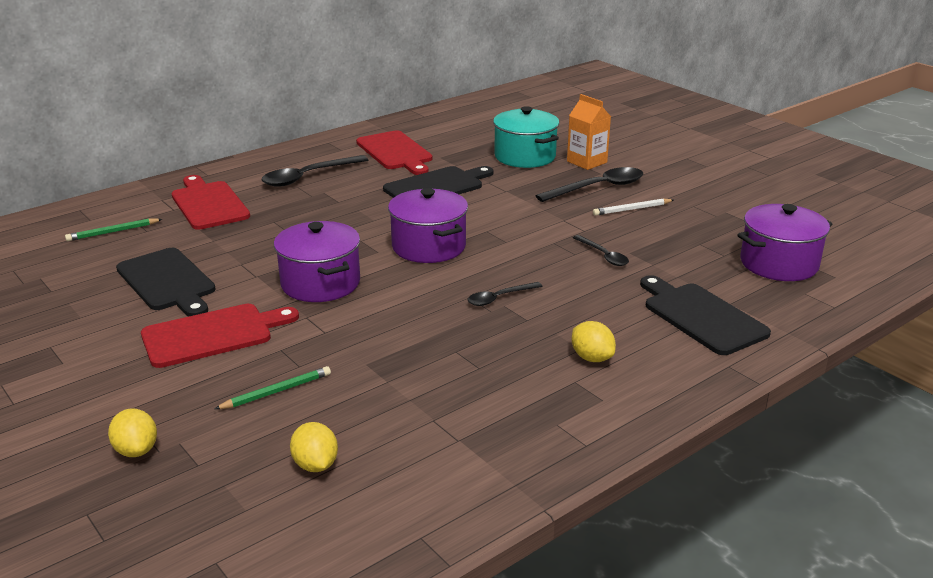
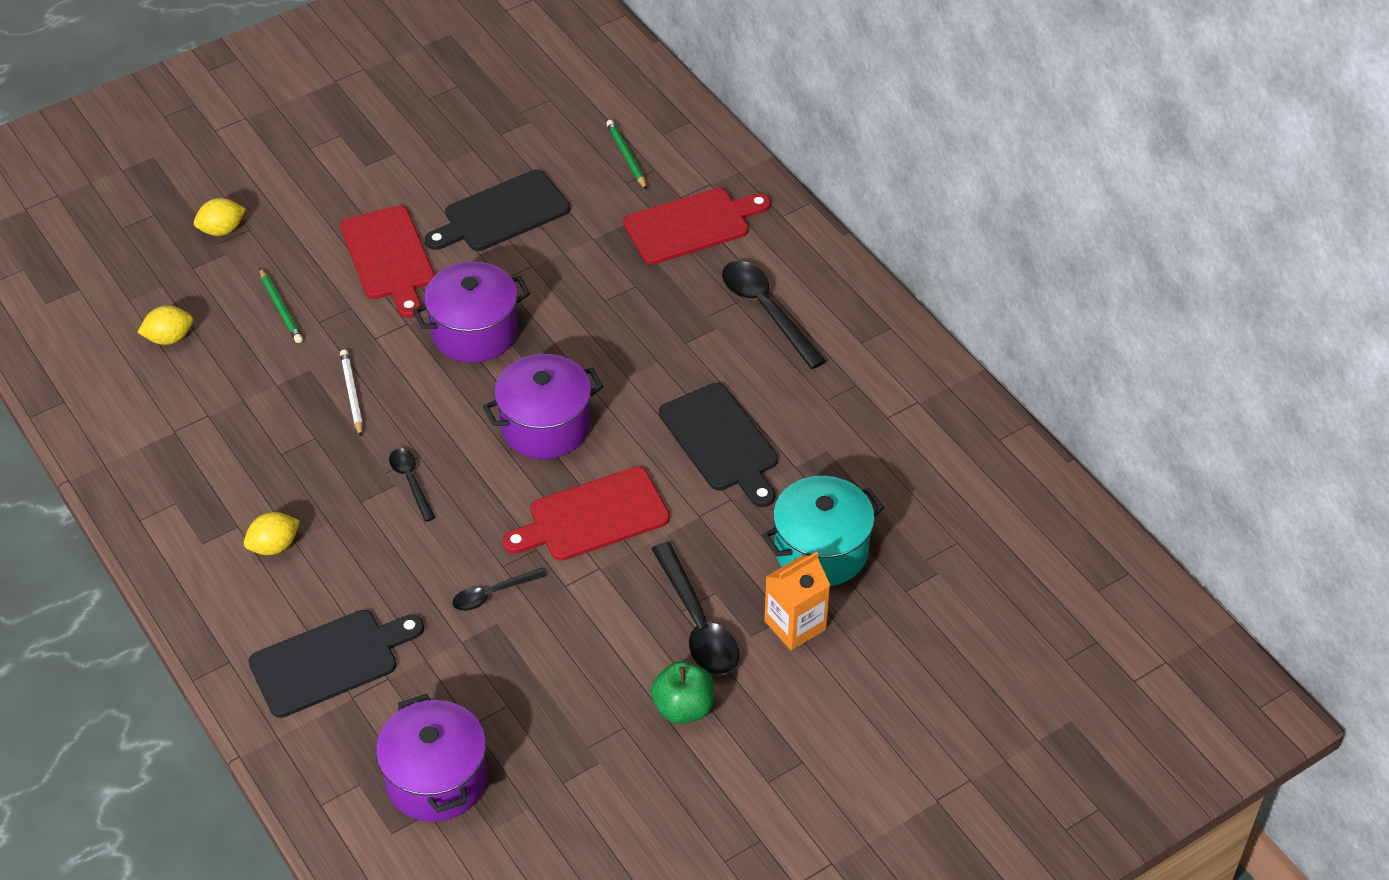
camera: 95 degrees right, 20 degrees up
(396, 152) = (847, 401): red cutting board -> red cutting board (593, 517)
(632, 209) = (621, 650): white pencil -> white pencil (352, 394)
(667, 189) = (683, 708): none -> green apple

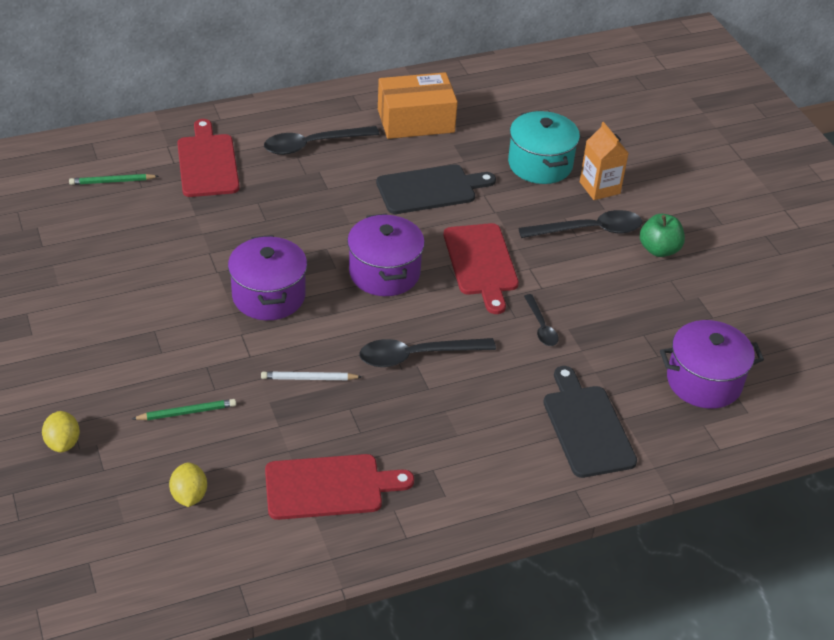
camera: 80 degrees left, 5 degrees down
(274, 546) = (461, 448): yellow lemon -> none
(389, 257) = (158, 334): red cutting board -> red cutting board (329, 486)
(411, 482) = (417, 356): black spoon -> black spoon, size x1.76
(502, 214) = (140, 260): black cutting board -> none
(862, 402) = (416, 121): none -> orange box

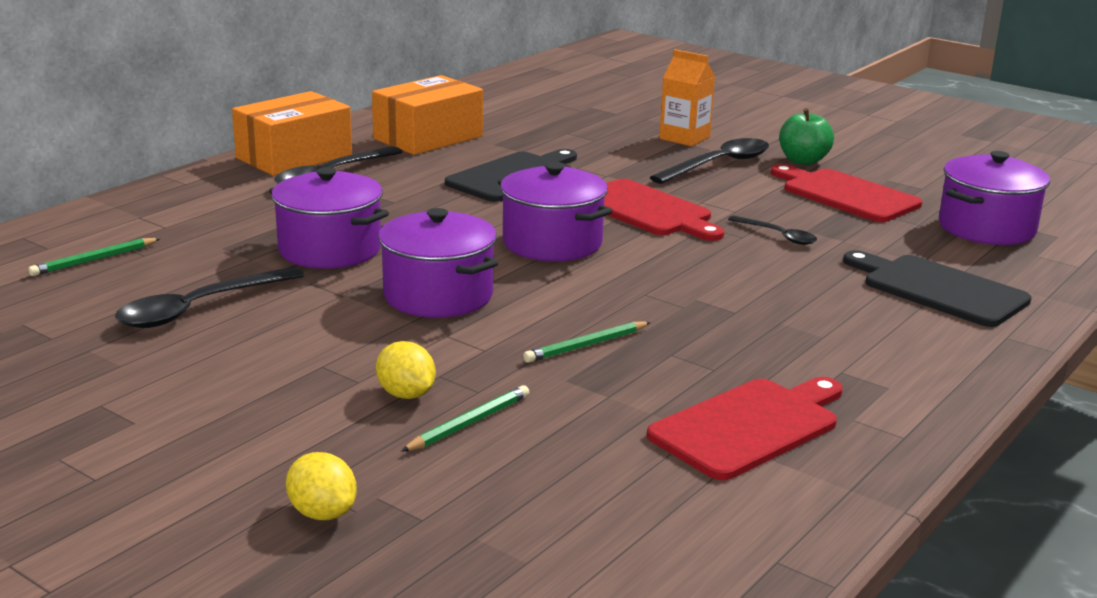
camera: 30 degrees left, 20 degrees down
(189, 496) = (583, 499): yellow lemon -> yellow lemon (406, 394)
(207, 163) = (212, 217): red cutting board -> red cutting board (845, 195)
(246, 224) = (330, 250): none -> purple pot
(308, 112) = (294, 157): none -> orange box
(309, 378) = (586, 345): white pencil -> green pencil
(417, 356) = (684, 292): black spoon -> black spoon (199, 308)
(540, 164) = (603, 137): turquoise pot -> none

